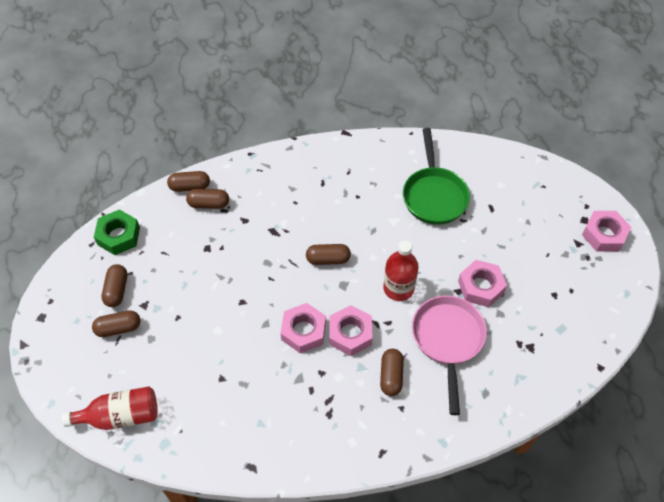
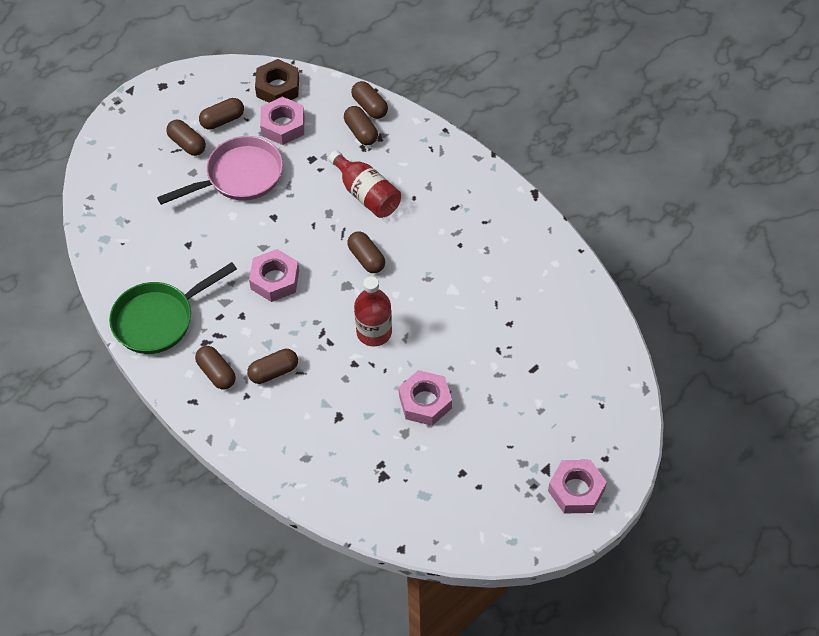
camera: 60 degrees right, 0 degrees up
(118, 236) = (278, 87): green nut -> brown nut
(120, 416) = (110, 194): red bottle -> red bottle (366, 194)
(350, 334) = (297, 318): pink nut -> pink nut (283, 125)
(365, 420) = (216, 373): none -> brown capsule
(434, 195) = (511, 310): green pan -> green pan (158, 319)
(448, 340) = (343, 400): pink pan -> pink pan (239, 176)

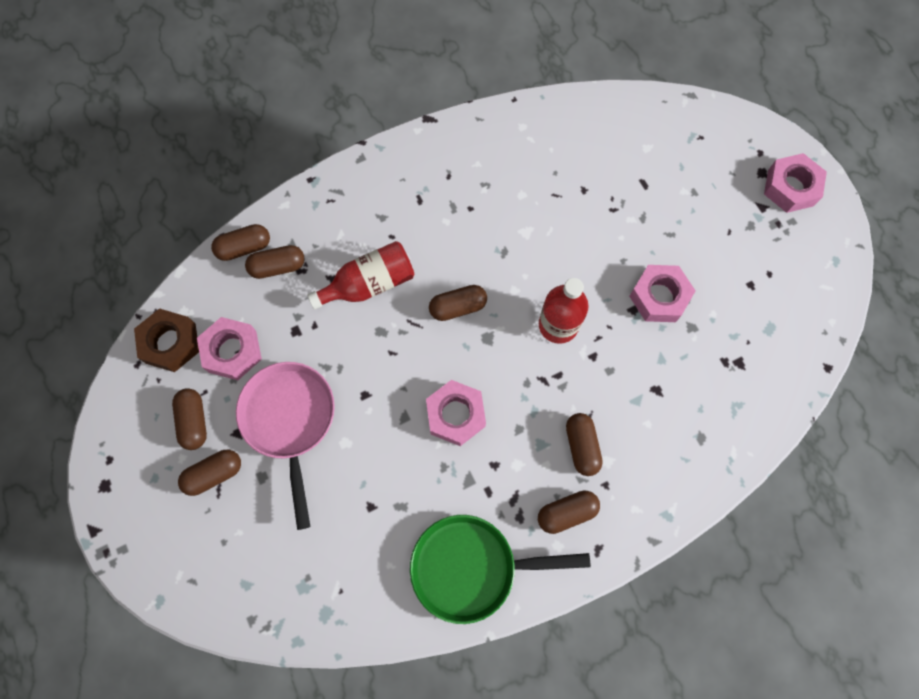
camera: 75 degrees left, 15 degrees up
(158, 319) = (471, 567): green pan -> green pan turned 105 degrees clockwise

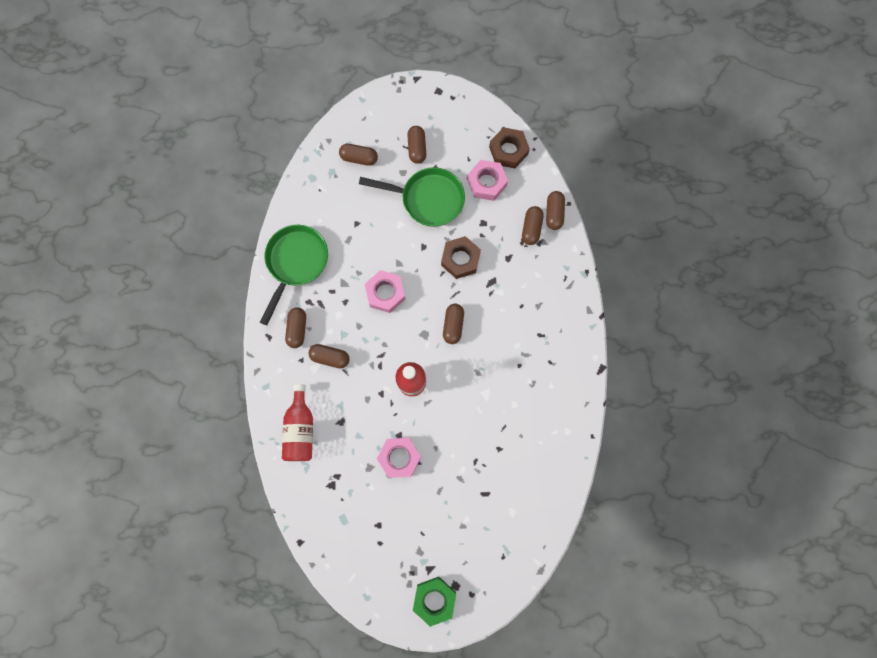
camera: 115 degrees right, 5 degrees up
(194, 421) = (453, 148): brown capsule -> brown capsule (359, 158)
(290, 420) = (428, 199): pink pan -> green pan
(362, 337) = (460, 259): none -> brown nut
(369, 284) = (494, 278): red bottle -> red bottle (300, 429)
(790, 188) = (434, 599): pink nut -> green nut

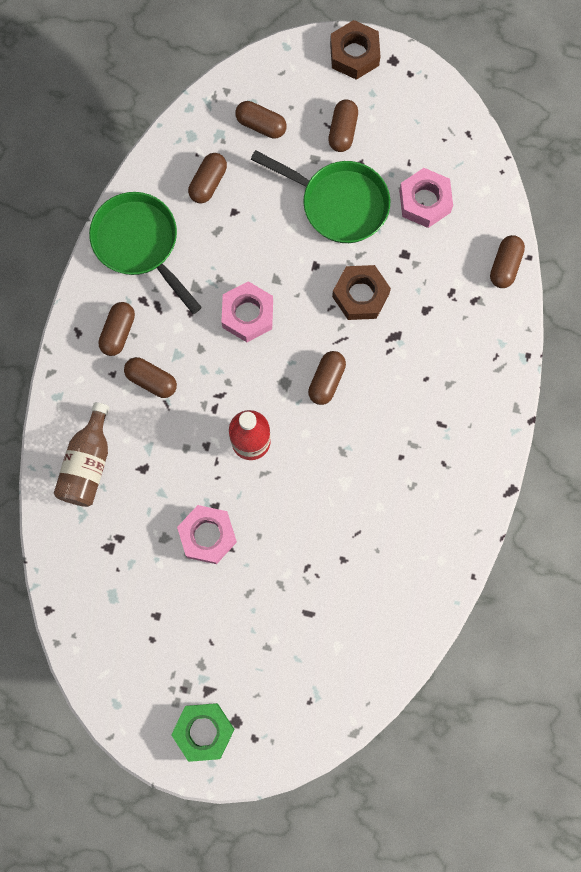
camera: 15 degrees right, 0 degrees up
(296, 263) = (139, 244): green pan -> green pan turned 75 degrees counterclockwise
(300, 429) = (88, 464): red bottle -> brown bottle
(508, 150) = (466, 165): brown nut -> brown nut (354, 54)
(531, 228) = (468, 278): brown capsule -> brown capsule (208, 183)

